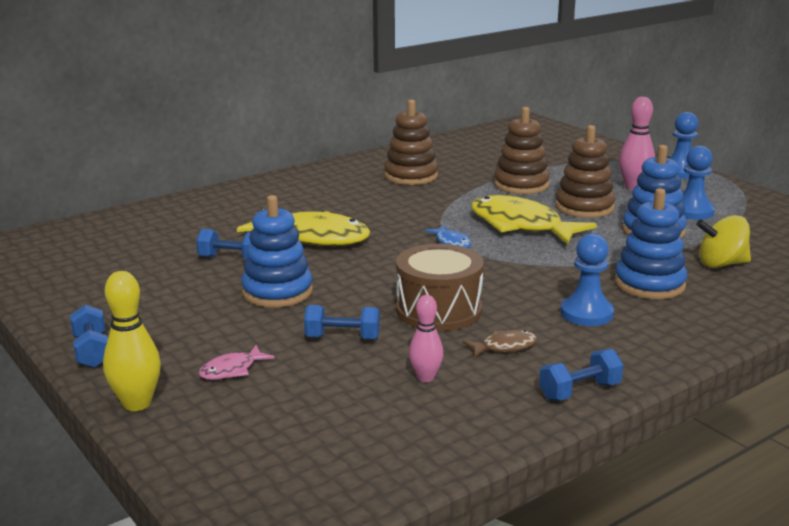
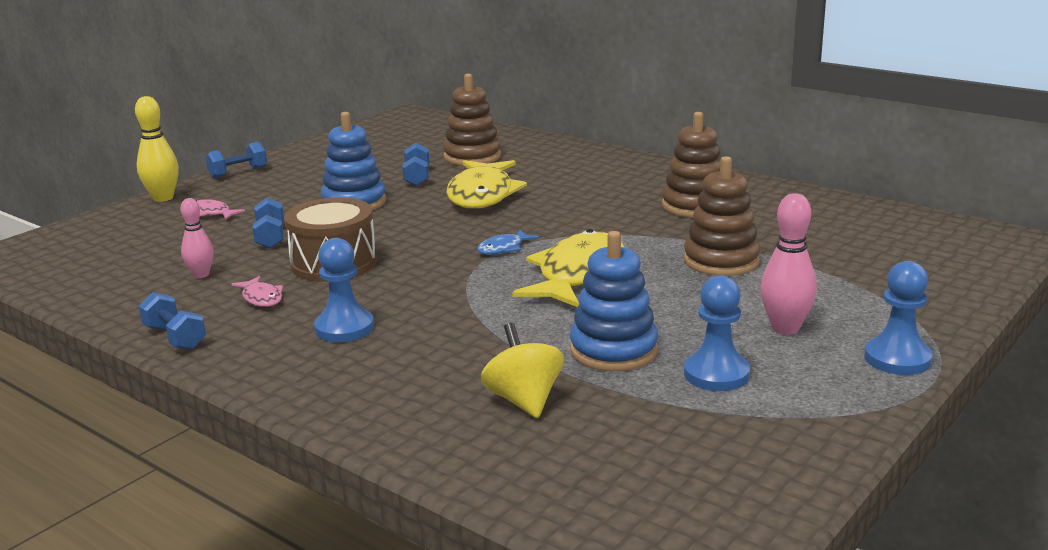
camera: 75 degrees right, 0 degrees up
(504, 347) = (261, 298): brown fish -> pink fish
(584, 207) = (670, 303): brown stacking toy -> brown stacking toy (472, 156)
(649, 284) = (435, 357): blue stacking toy -> none

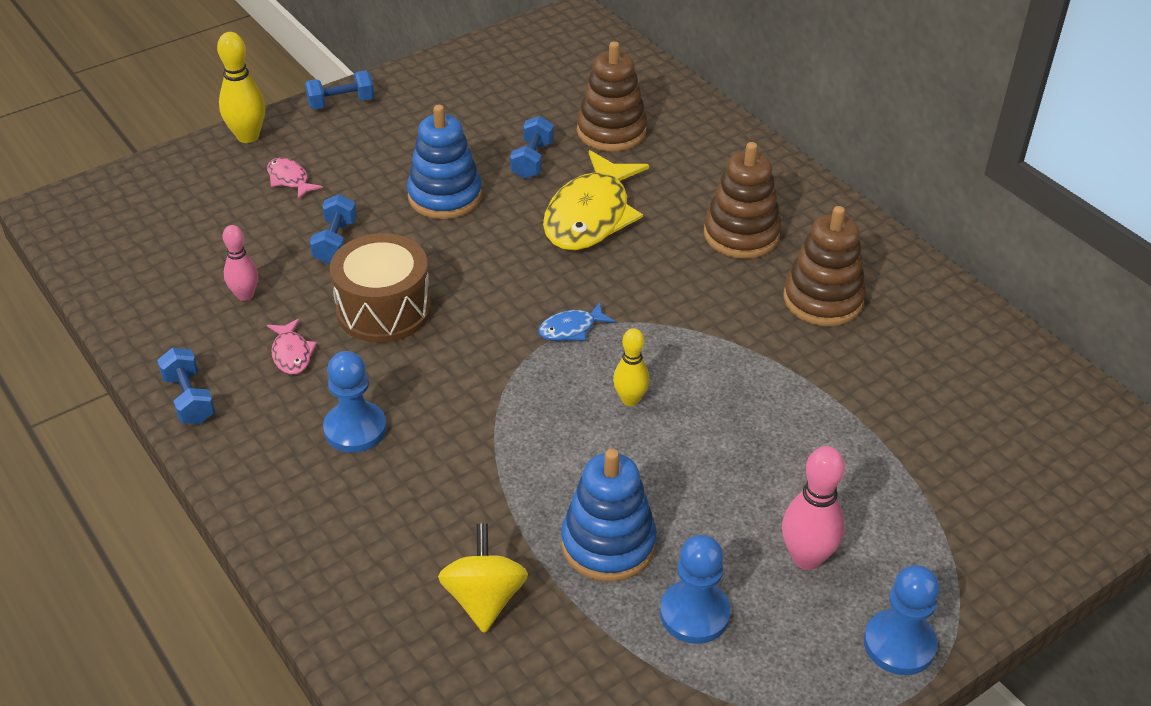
camera: 15 degrees right, 20 degrees up
(578, 274) = (630, 399): yellow fish -> yellow bowling pin
(721, 261) = (799, 416): brown stacking toy -> brown stacking toy (741, 234)

